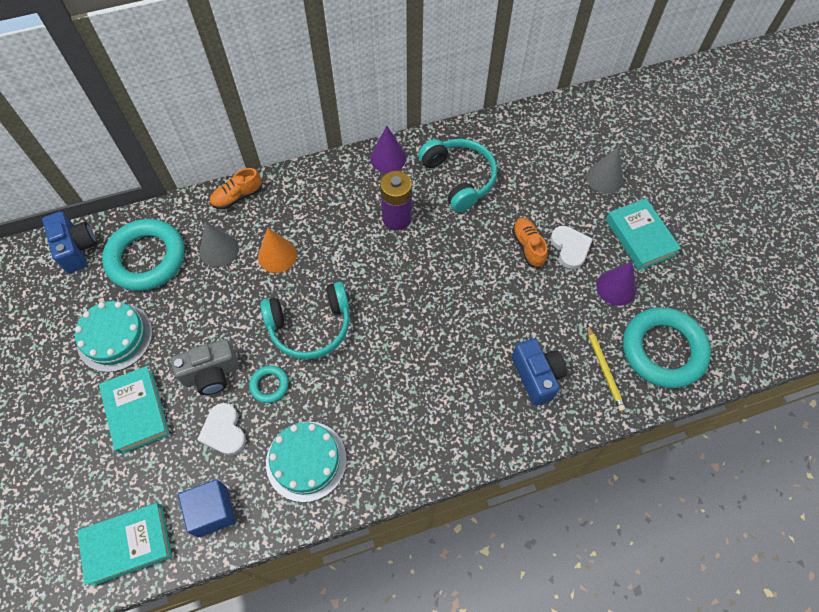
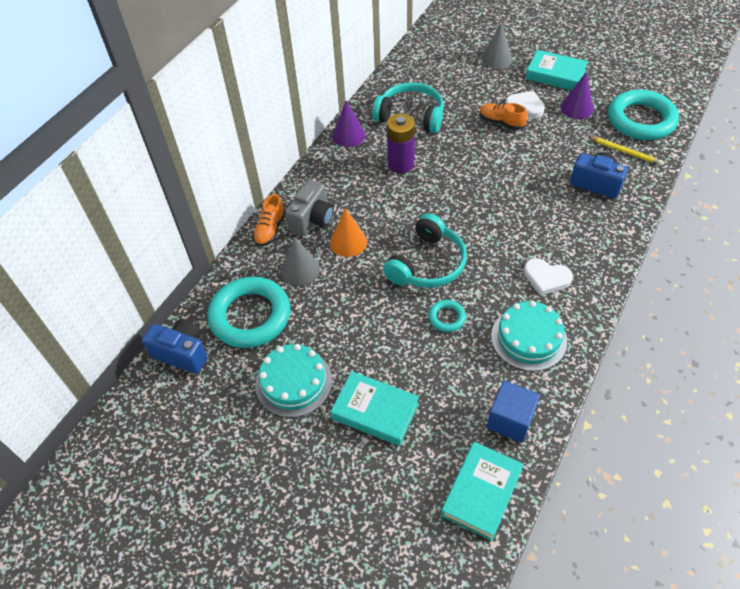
camera: 40 degrees left, 10 degrees down
(211, 374) = (398, 344): grey camera -> grey camera (312, 219)
(224, 431) = (453, 369): white heart -> white heart (546, 278)

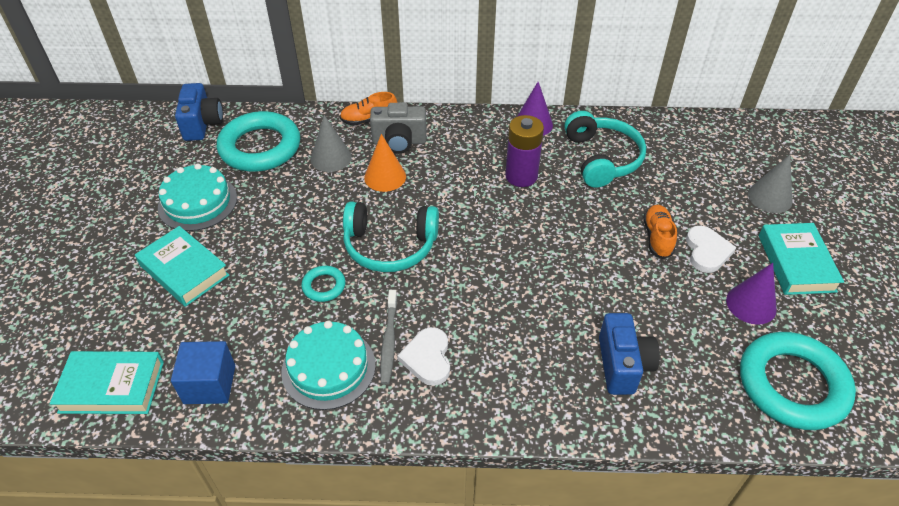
camera: 60 degrees right, 5 degrees down
(375, 411) = (184, 270): turquoise book -> turquoise book turned 45 degrees counterclockwise
(520, 294) = (389, 341): none -> grey toothbrush
(625, 152) = (709, 382): yellow pencil -> none

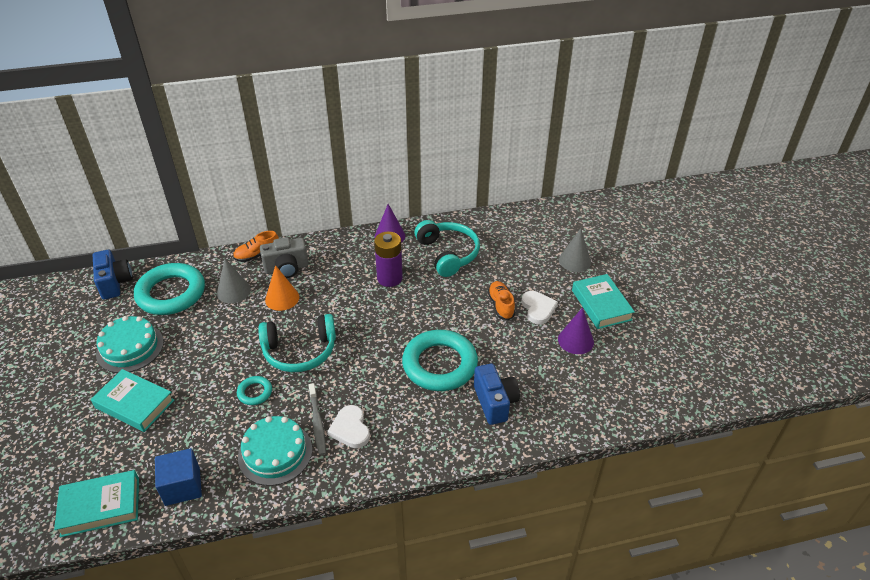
camera: 15 degrees left, 5 degrees down
(792, 385) = (613, 390): turquoise ring -> turquoise ring (439, 364)

